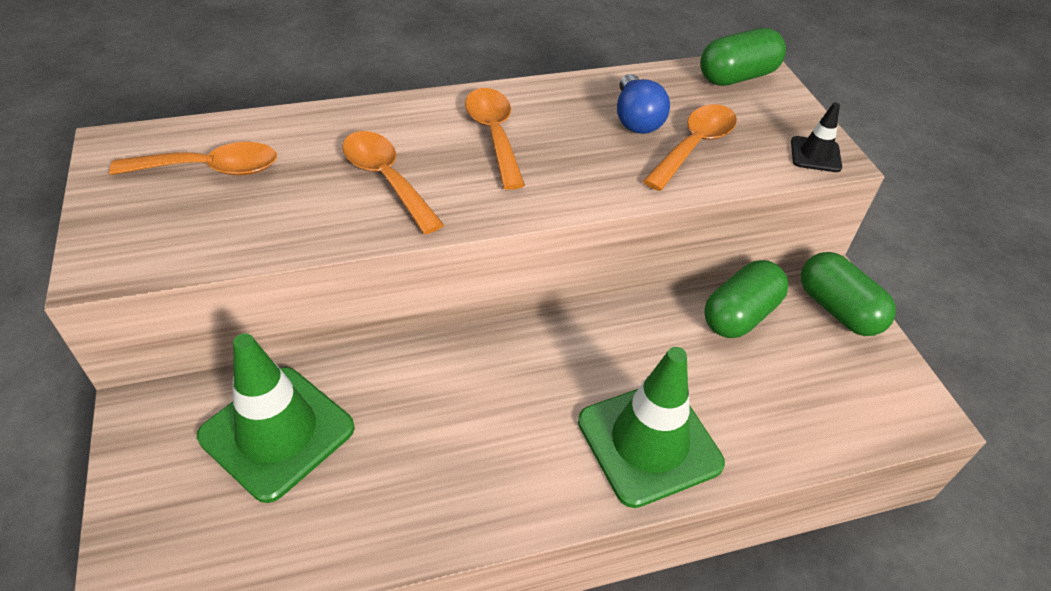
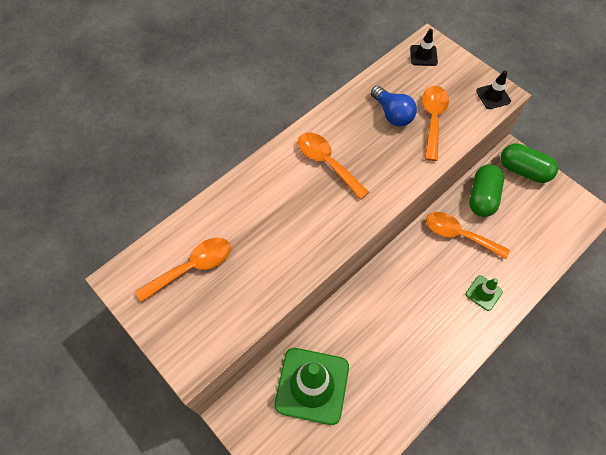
camera: 25 degrees left, 15 degrees up
(387, 179) = (294, 224): orange spoon -> orange spoon (459, 235)
(649, 442) = (483, 293): green traffic cone -> green traffic cone, size x0.47
(737, 77) = (423, 55): green capsule -> black traffic cone

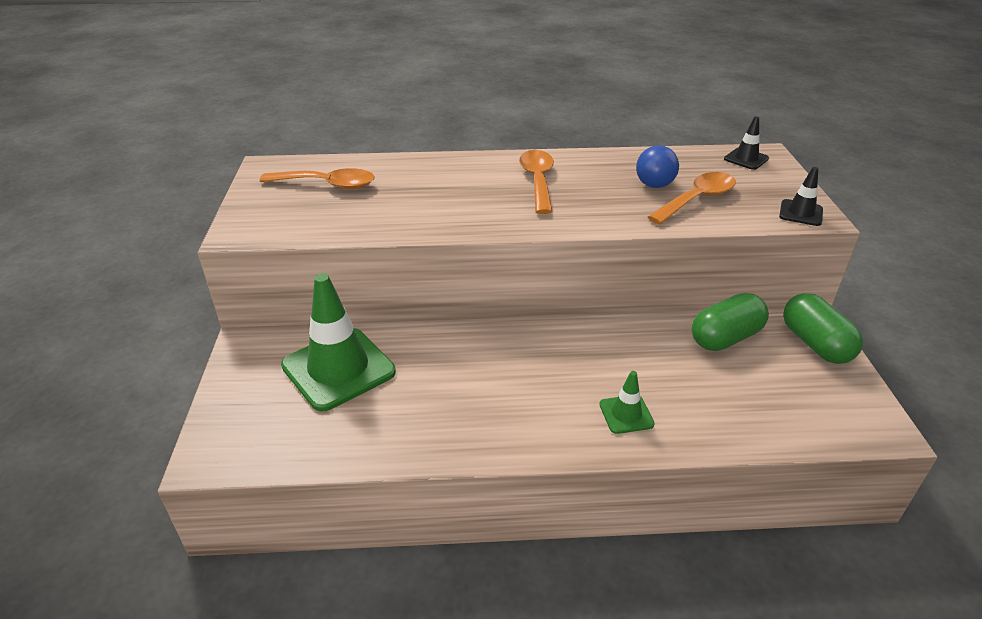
camera: 40 degrees right, 25 degrees down
(459, 235) = (654, 351): orange spoon -> none

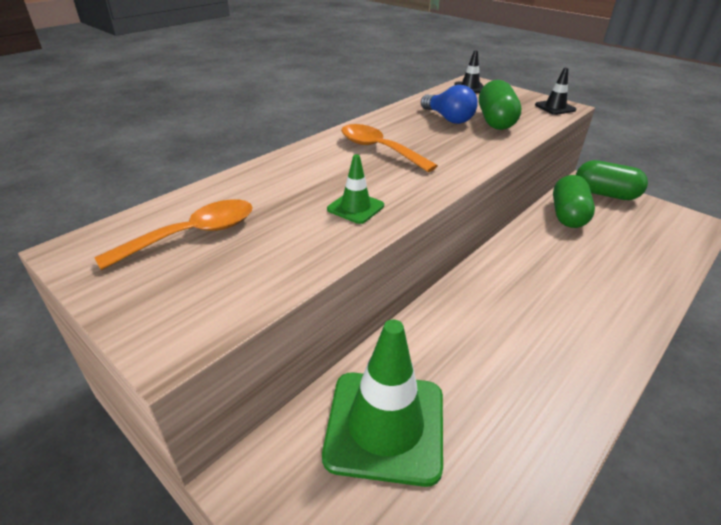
camera: 45 degrees left, 0 degrees up
(626, 414) = (610, 300): green traffic cone -> green traffic cone (355, 207)
(697, 200) = (495, 121): orange spoon -> green capsule

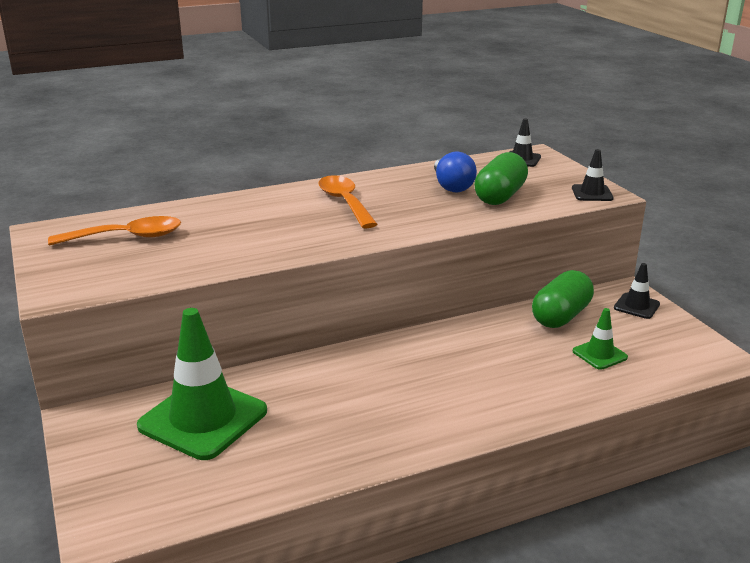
camera: 25 degrees right, 10 degrees down
(355, 207) = (267, 243): green traffic cone -> green traffic cone (599, 354)
(605, 194) = (636, 306): green capsule -> black traffic cone

